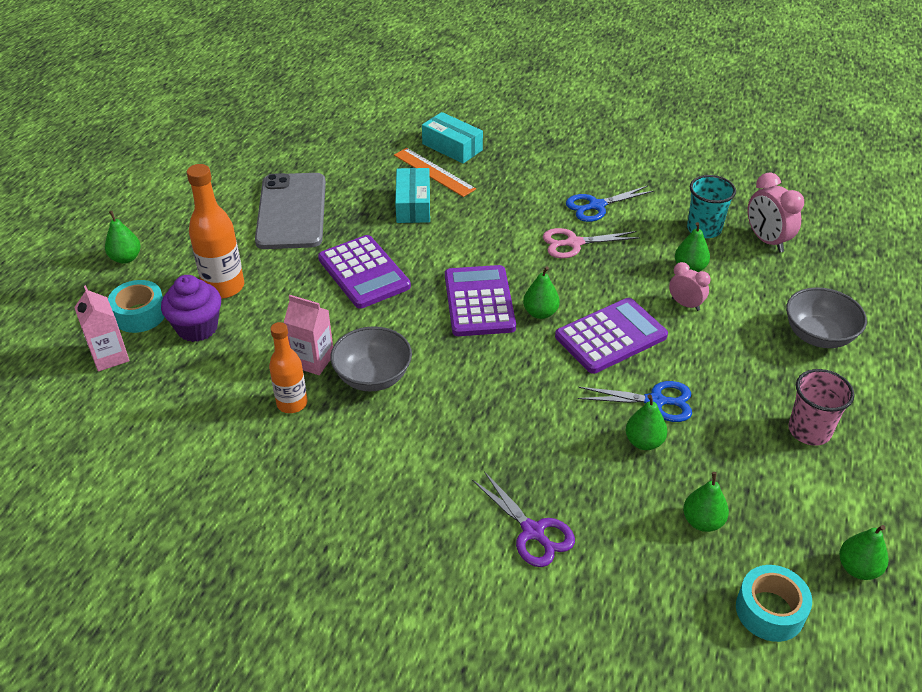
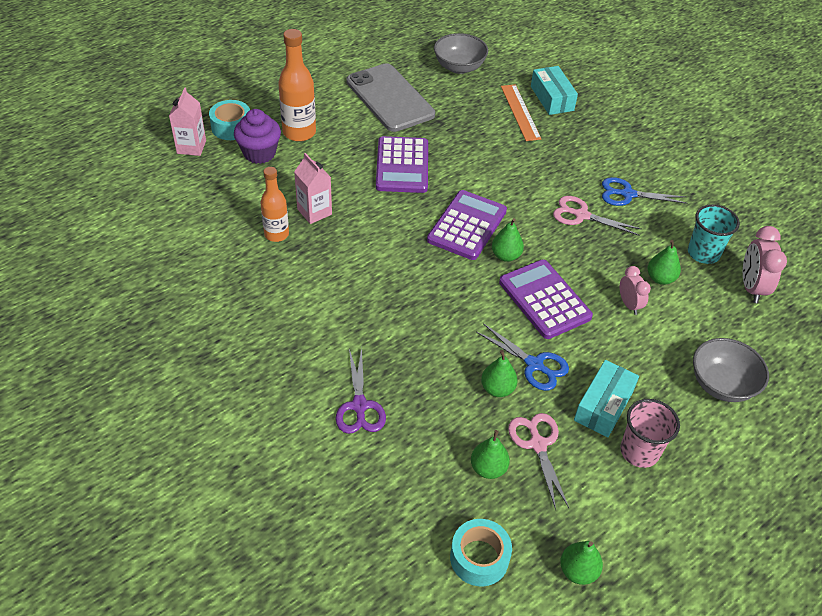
camera: 30 degrees right, 5 degrees up
(126, 258) = (254, 84): green pear -> none
(291, 211) = (390, 98): grey phone -> grey phone turned 60 degrees counterclockwise
(373, 377) = (345, 243): grey bowl -> grey bowl (459, 67)
(413, 205) = (482, 131): turquoise box -> turquoise box (603, 405)
(611, 336) = (544, 299): purple calculator -> purple calculator turned 120 degrees counterclockwise
(724, 473) = (537, 444): none -> pink scissors

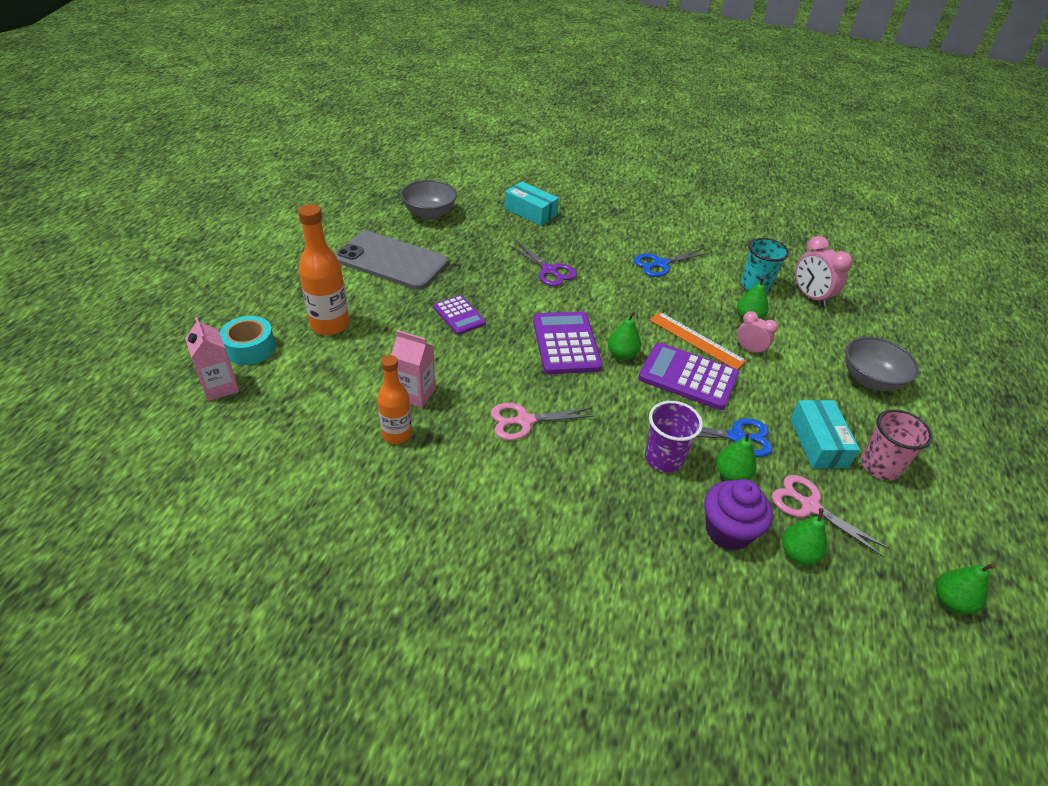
camera: 35 degrees left, 5 degrees down
(259, 153) = (305, 361): purple cupcake -> purple cupcake (728, 531)
(359, 406) = (638, 564): purple scissors -> purple scissors (549, 270)
(402, 166) = (459, 315): purple calculator -> purple calculator, size x0.61
(455, 349) = (663, 458): none -> purple cup
(479, 558) = (877, 646): turquoise tape -> none
(520, 112) = (516, 232): orange ruler -> orange ruler (696, 340)
(581, 215) = (645, 295): pink scissors -> pink scissors (524, 421)

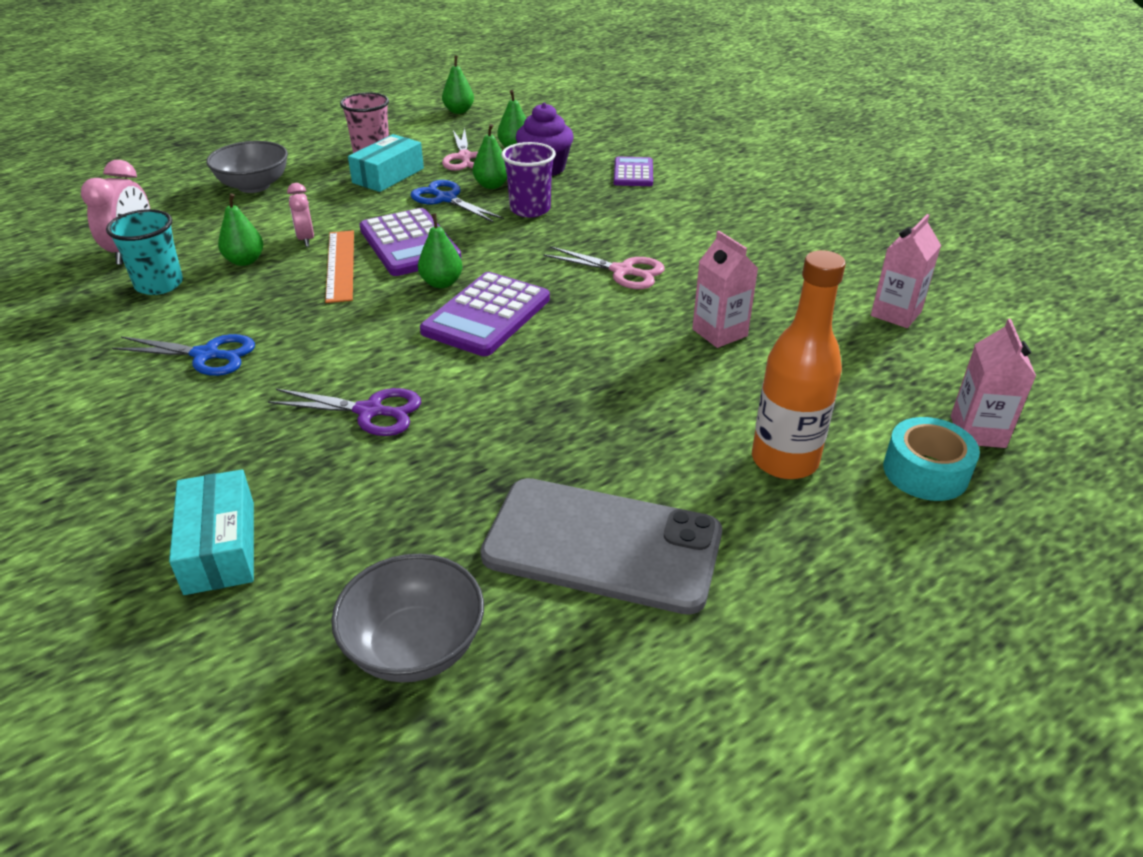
camera: 140 degrees left, 5 degrees down
(294, 473) = (896, 314): none -> pink carton
(391, 261) = (602, 545): grey phone -> grey phone turned 45 degrees counterclockwise
(397, 434) = (767, 306): orange bottle -> none
(459, 315) = (580, 399): purple calculator -> purple calculator (633, 173)
(549, 270) = (370, 411): purple scissors -> purple scissors turned 105 degrees clockwise

